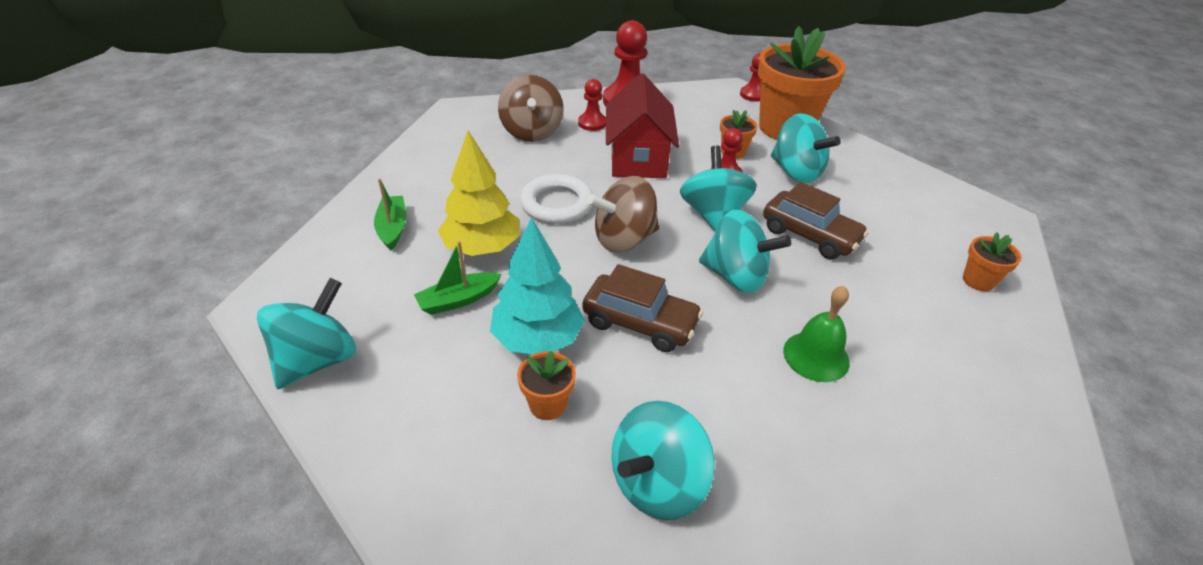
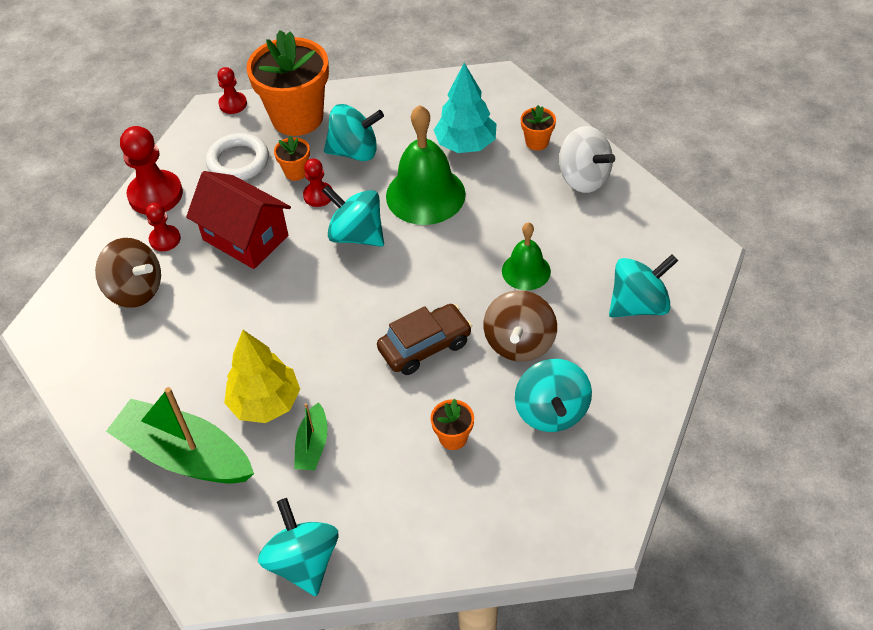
camera: 50 degrees left, 10 degrees up
(392, 228) = (185, 455): green boat -> green boat, size x2.05
(537, 339) = (392, 414): turquoise tree -> turquoise tree (466, 144)
(556, 204) = (255, 326): white ring -> white ring (238, 161)
(624, 239) = (335, 306): brown spinning top -> brown spinning top (519, 343)
(735, 276) = (428, 264): turquoise spinning top -> turquoise spinning top (638, 305)
(809, 235) = (425, 195): brown car -> green bell
(991, 342) = (583, 178): none -> white spinning top

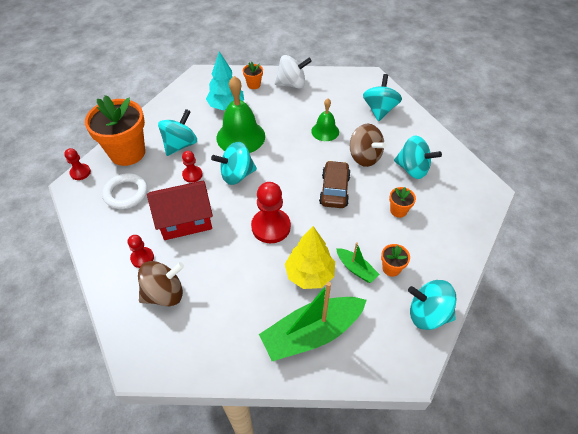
camera: 55 degrees left, 0 degrees up
(155, 194) = (102, 244): red pawn -> red pawn (271, 227)
(296, 172) = (165, 174): orange flower pot -> orange flower pot (391, 268)

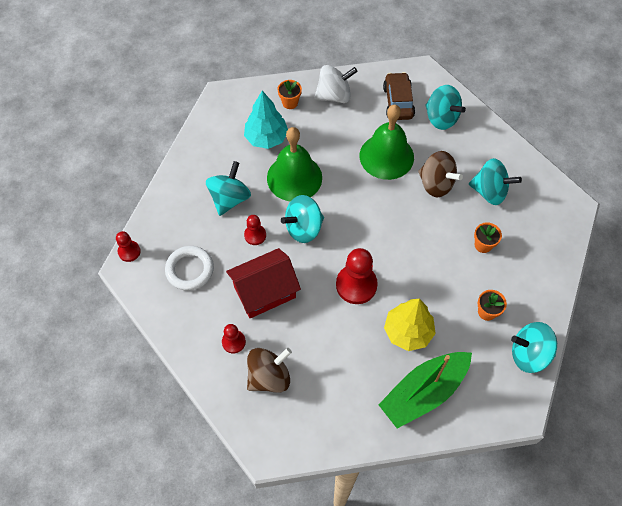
camera: 10 degrees left, 10 degrees up
(127, 153) = (173, 218): orange flower pot -> none
(325, 131) = (386, 156): green bell -> green bell, size x1.73
(334, 190) = (412, 230): brown car -> brown car (398, 102)
(356, 269) = (452, 318): green boat -> none
(379, 110) = (441, 118): turquoise spinning top -> turquoise spinning top turned 135 degrees clockwise

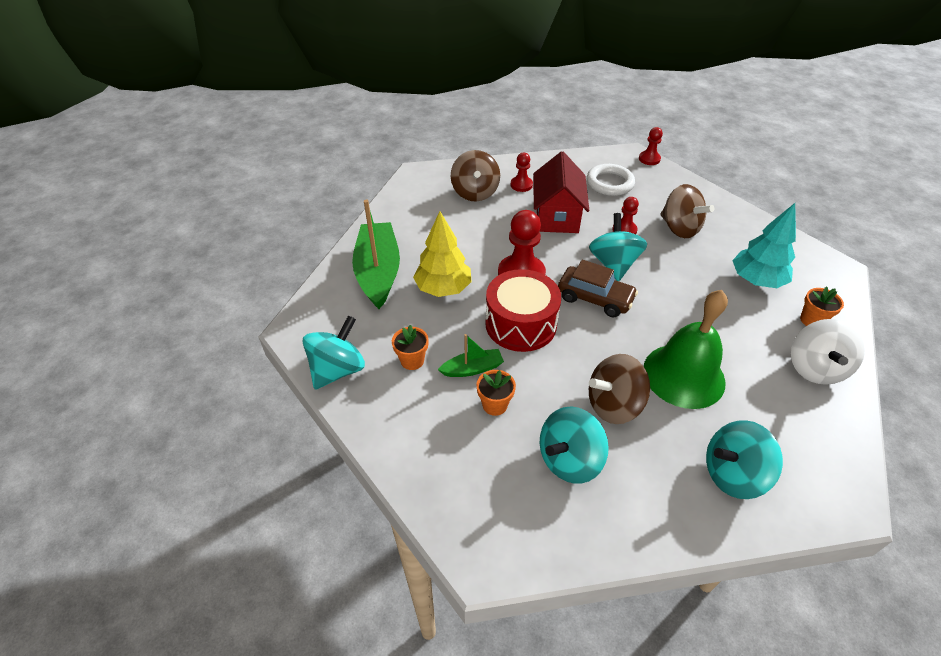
camera: 120 degrees right, 15 degrees down
(230, 199) = (679, 228): turquoise spinning top -> brown spinning top
(294, 177) = (686, 281): green bell -> none
(398, 102) = (783, 435): brown car -> brown car (595, 298)
(407, 262) = (521, 324): none -> red drum
(466, 271) = (472, 369): none -> green boat

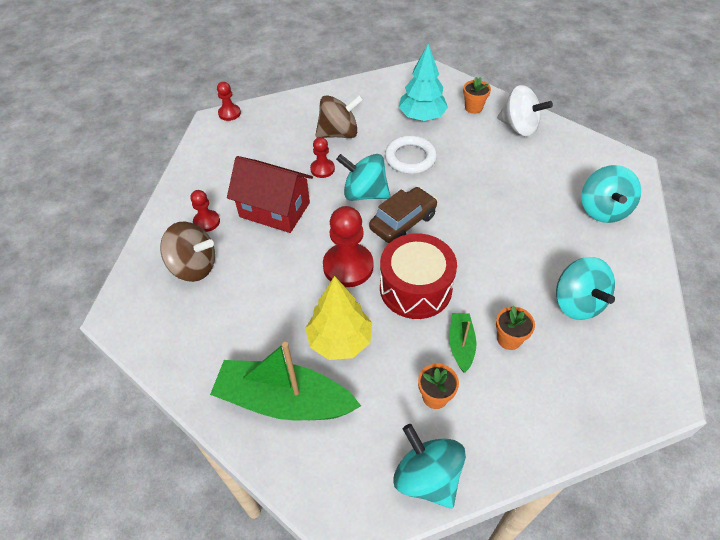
camera: 70 degrees left, 5 degrees up
(609, 183) = (248, 154): white ring -> white ring (410, 158)
(613, 405) = (527, 254): brown spinning top -> none
(683, 375) = (507, 199): green bell -> none

